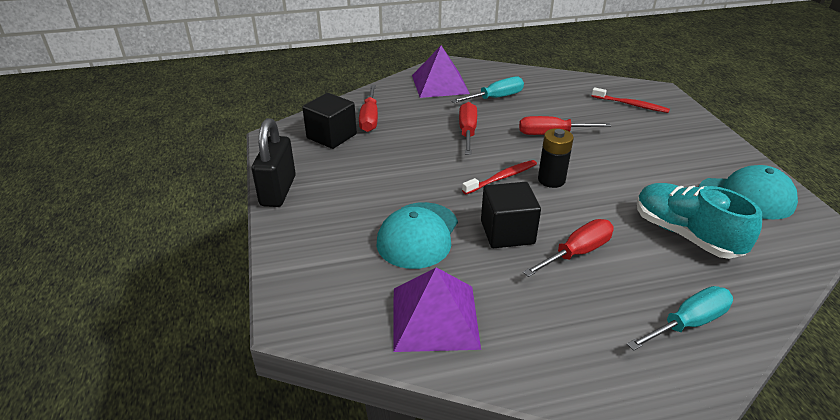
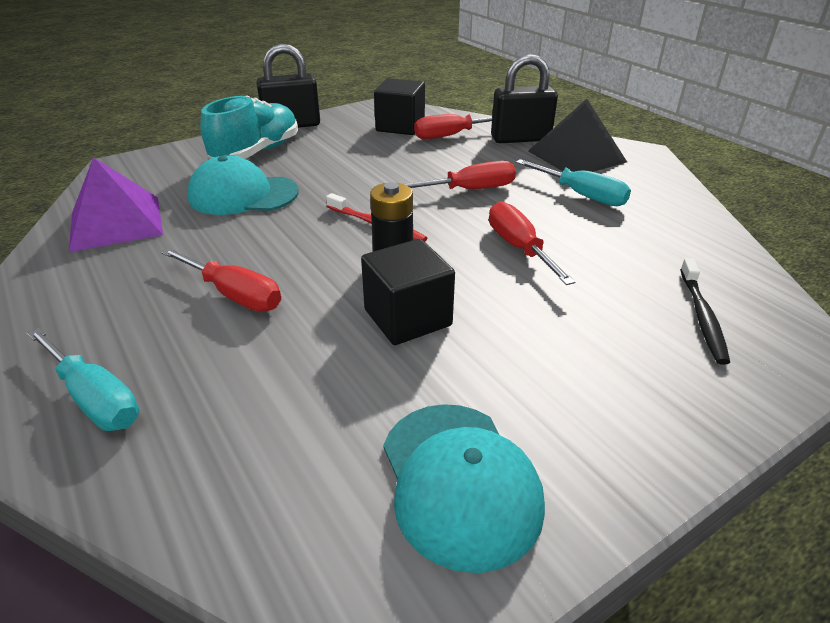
camera: 70 degrees right, 0 degrees up
(397, 95) = (520, 139): none -> black padlock
(440, 84) = (576, 156): purple pyramid -> black pyramid
(507, 232) = (263, 242): black cube -> black cube (407, 317)
(631, 105) = (702, 317): red toothbrush -> black toothbrush
(685, 234) = (304, 394): turquoise shoe -> turquoise shoe (256, 152)

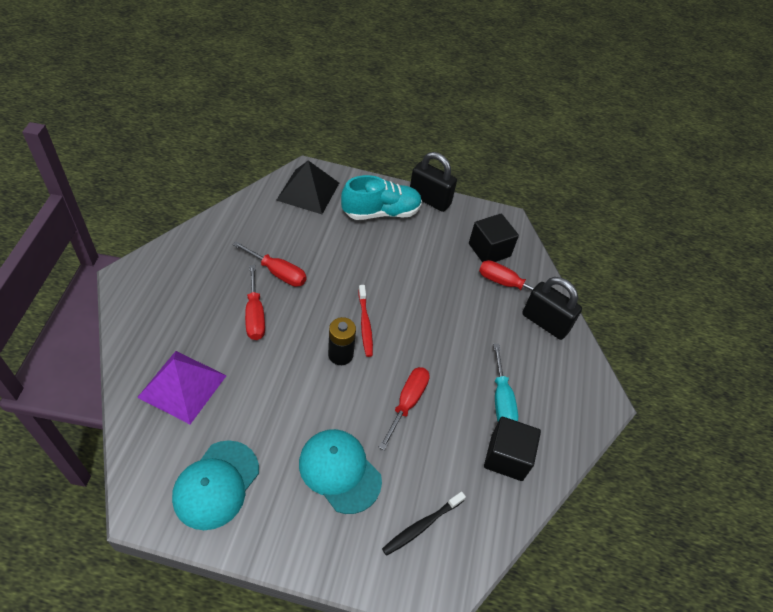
camera: 40 degrees right, 15 degrees up
(95, 398) = (158, 327): turquoise screwdriver -> none
(116, 223) = (262, 221): purple pyramid -> purple pyramid (182, 386)
(243, 195) = (334, 245): turquoise cap -> turquoise cap (339, 471)
(407, 317) = (300, 394): black cube -> black cube (507, 457)
(470, 190) = (447, 340): red screwdriver -> red screwdriver (277, 273)
(576, 156) = (554, 368): black pyramid -> black pyramid (308, 191)

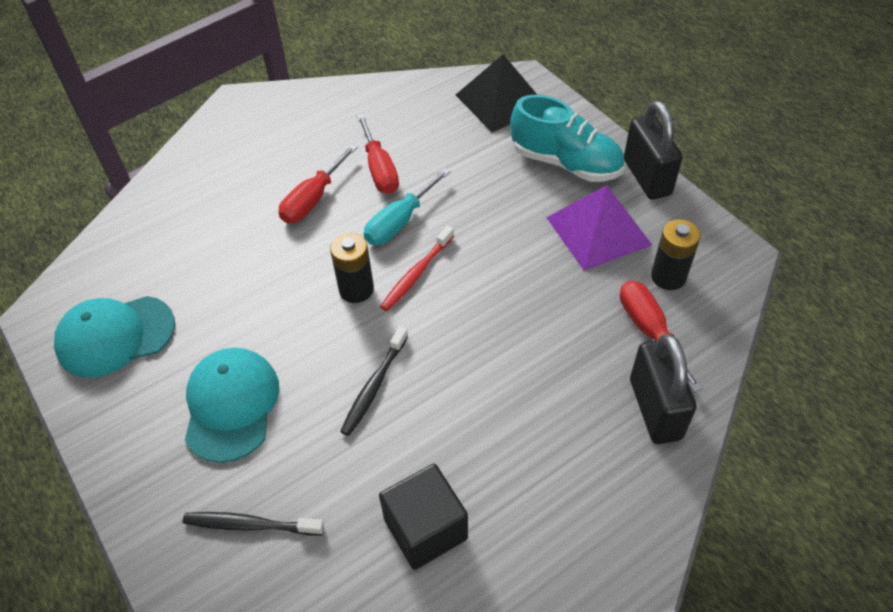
camera: 50 degrees right, 0 degrees up
(182, 386) = (181, 228): purple pyramid -> purple pyramid (598, 231)
(407, 403) = (374, 386): red screwdriver -> black toothbrush
(489, 250) = (668, 277): black cube -> black battery
(501, 399) = (491, 460): turquoise screwdriver -> turquoise screwdriver (400, 222)

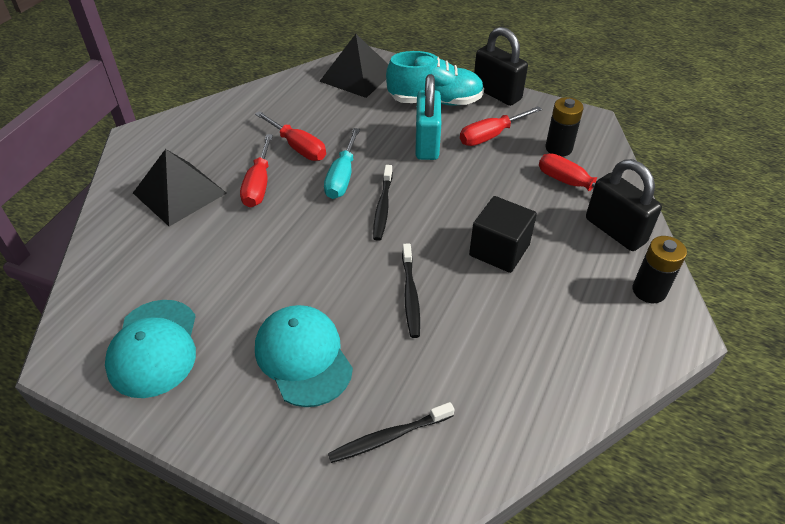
camera: 30 degrees left, 5 degrees down
(115, 336) = (154, 348): turquoise cap -> turquoise cap turned 45 degrees counterclockwise
(236, 181) = (179, 193): none -> black pyramid
(356, 289) = (344, 234): black battery -> black battery (649, 291)
(416, 274) = (382, 207): red toothbrush -> black toothbrush
(425, 529) = (526, 375): black cube -> black cube (499, 250)
(517, 214) = (427, 144): none -> turquoise padlock
(598, 231) = (491, 136): purple pyramid -> red screwdriver

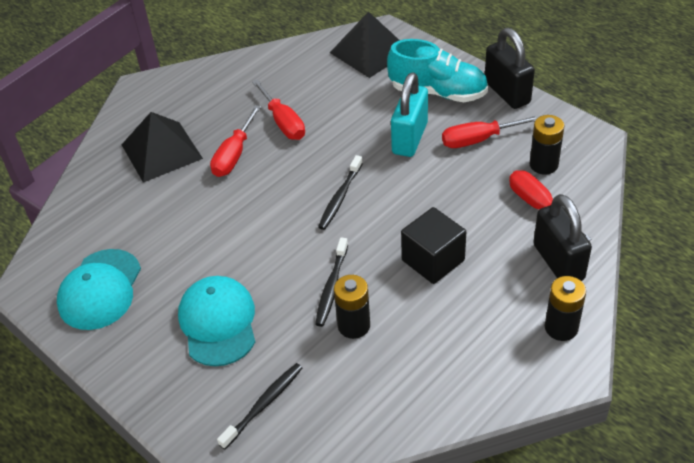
camera: 20 degrees right, 0 degrees up
(342, 177) = (313, 160): turquoise screwdriver -> none
(388, 437) = (264, 404): black toothbrush -> black toothbrush turned 135 degrees clockwise
(450, 330) = (354, 325): none -> black battery

